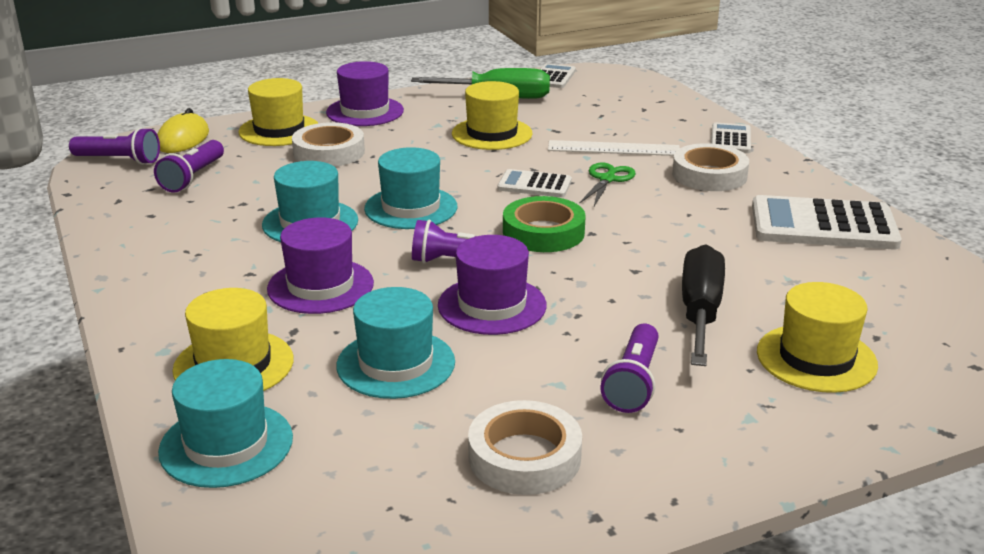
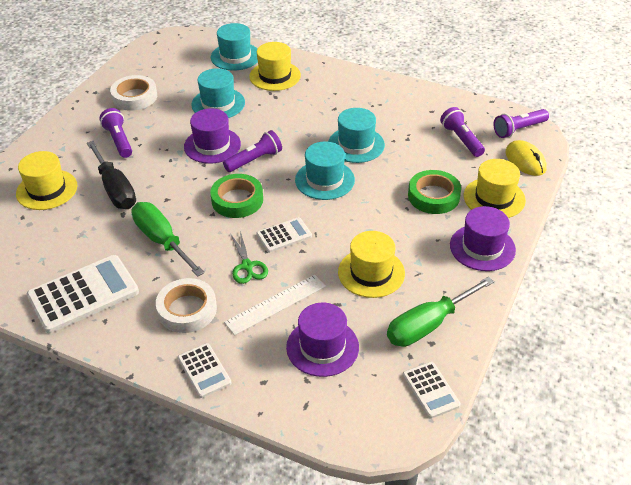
camera: 140 degrees right, 15 degrees up
(320, 286) = (296, 118): purple hat -> purple hat (322, 347)
(329, 152) = (433, 196): white tape -> green tape
(684, 233) = (162, 240): none -> green screwdriver

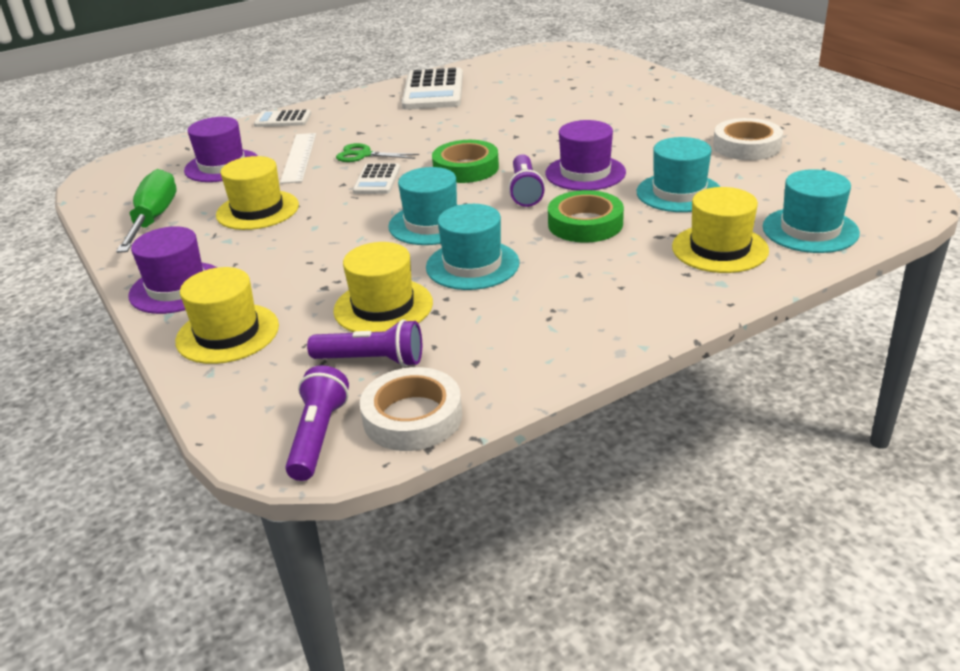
camera: 125 degrees right, 10 degrees down
(47, 190) = (600, 89): yellow hat -> yellow hat (383, 307)
(115, 189) = (563, 116): black screwdriver -> none
(119, 140) = (653, 127): purple flashlight -> none
(162, 240) = (455, 125): green screwdriver -> none
(187, 309) = (354, 123): white tape -> white tape (412, 417)
(430, 390) = (101, 198): white calculator -> none
(433, 196) = (299, 287): green tape -> green tape (585, 224)
(525, 161) = (247, 401): yellow mouse -> none

